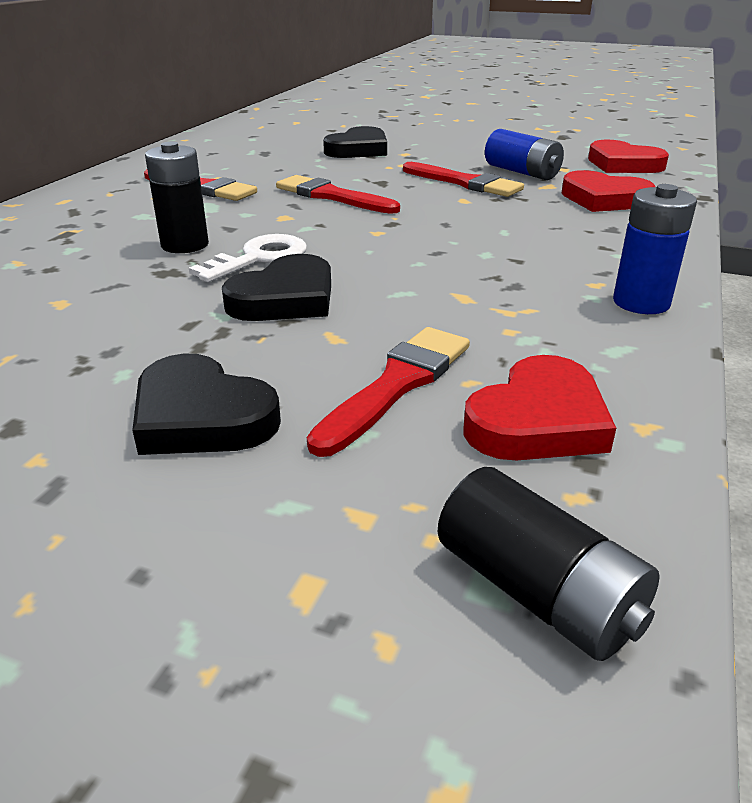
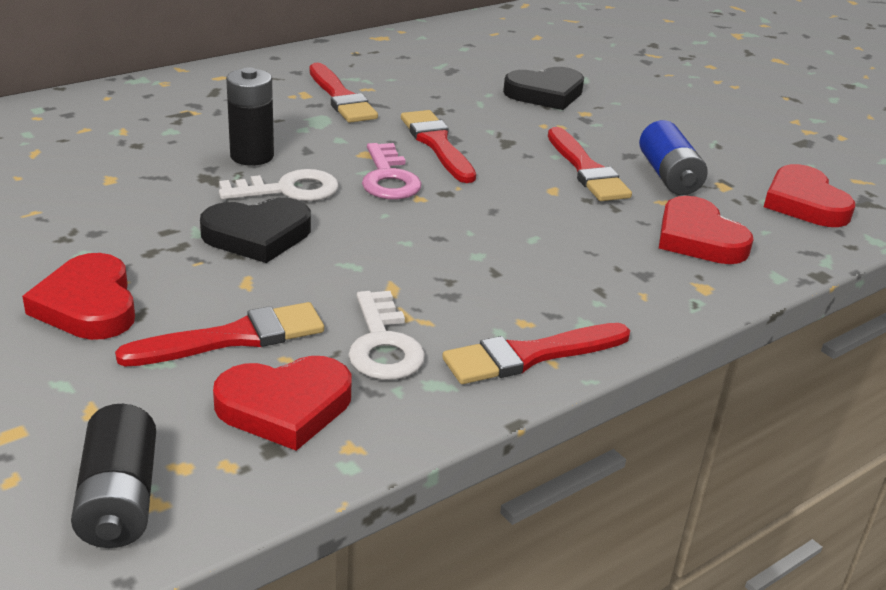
camera: 30 degrees right, 0 degrees up
(201, 416) = (88, 305): black heart -> red heart
(331, 227) = (388, 178): none -> pink key
(529, 338) = (383, 345): none -> white key
(641, 302) = (531, 355): blue battery -> red brush

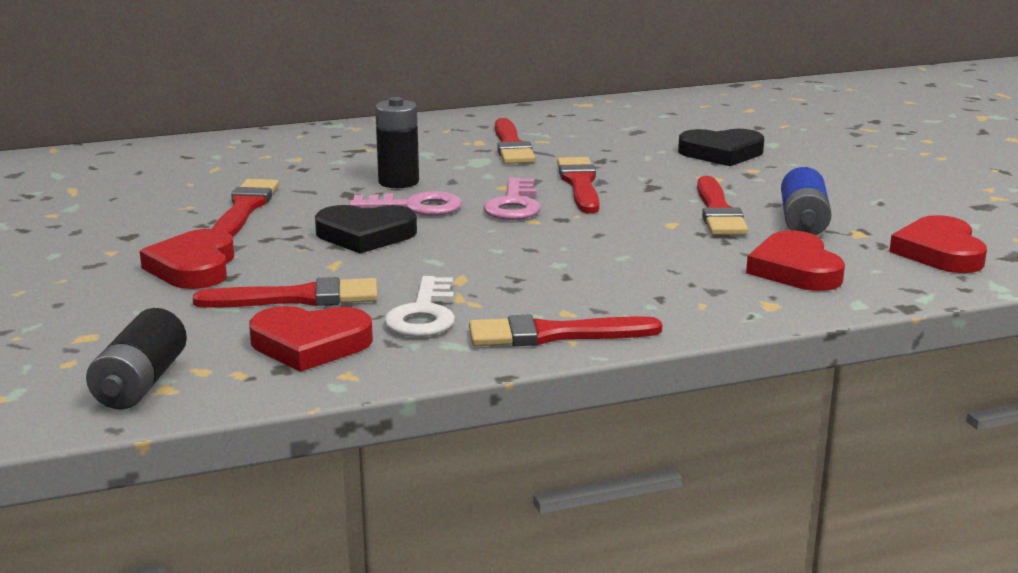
camera: 20 degrees right, 10 degrees down
(101, 210) = (244, 209): none -> red brush
(289, 190) = (415, 207): white key -> pink key

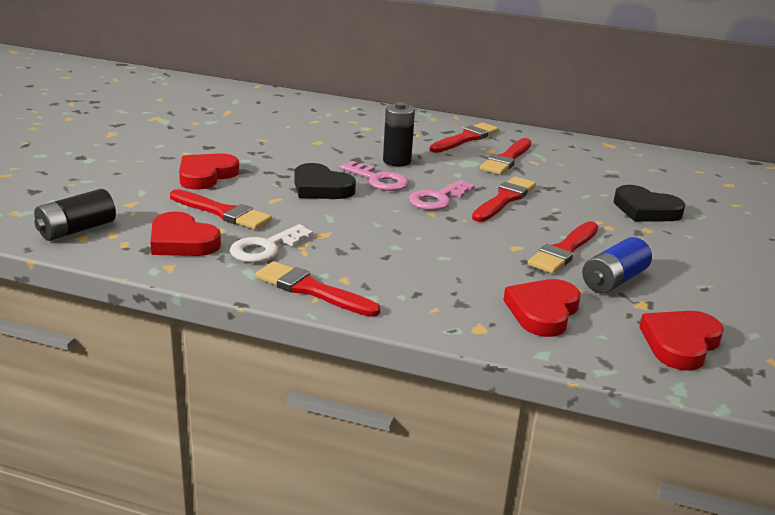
camera: 35 degrees right, 5 degrees up
(244, 209) = (287, 150): red brush -> red brush (465, 139)

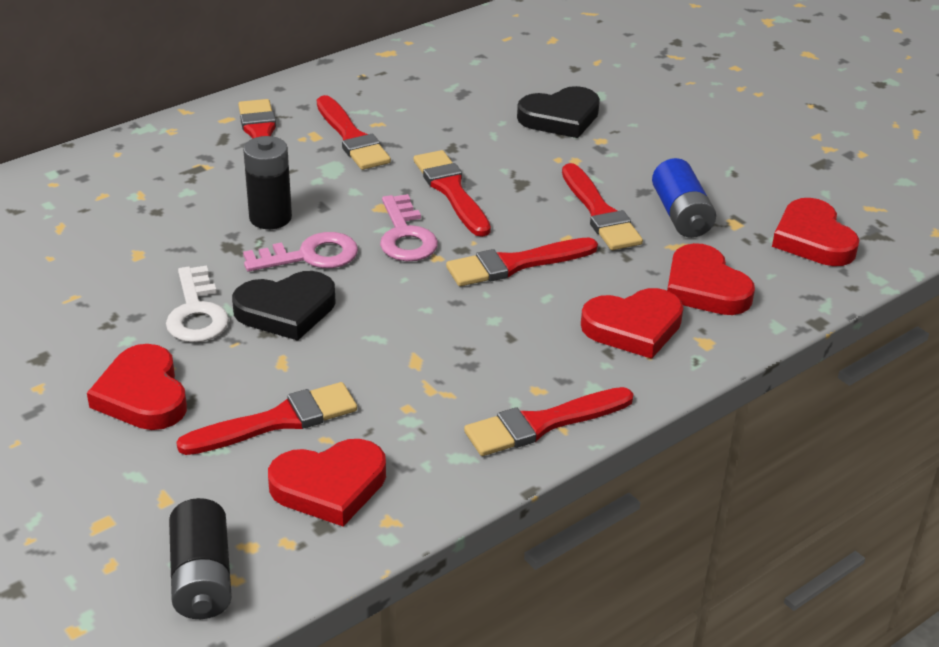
camera: 55 degrees left, 10 degrees up
(266, 248) = (411, 420): white key -> white key (196, 313)
(455, 296) = (633, 327): none -> red heart
(463, 238) = (516, 264): none -> red brush

